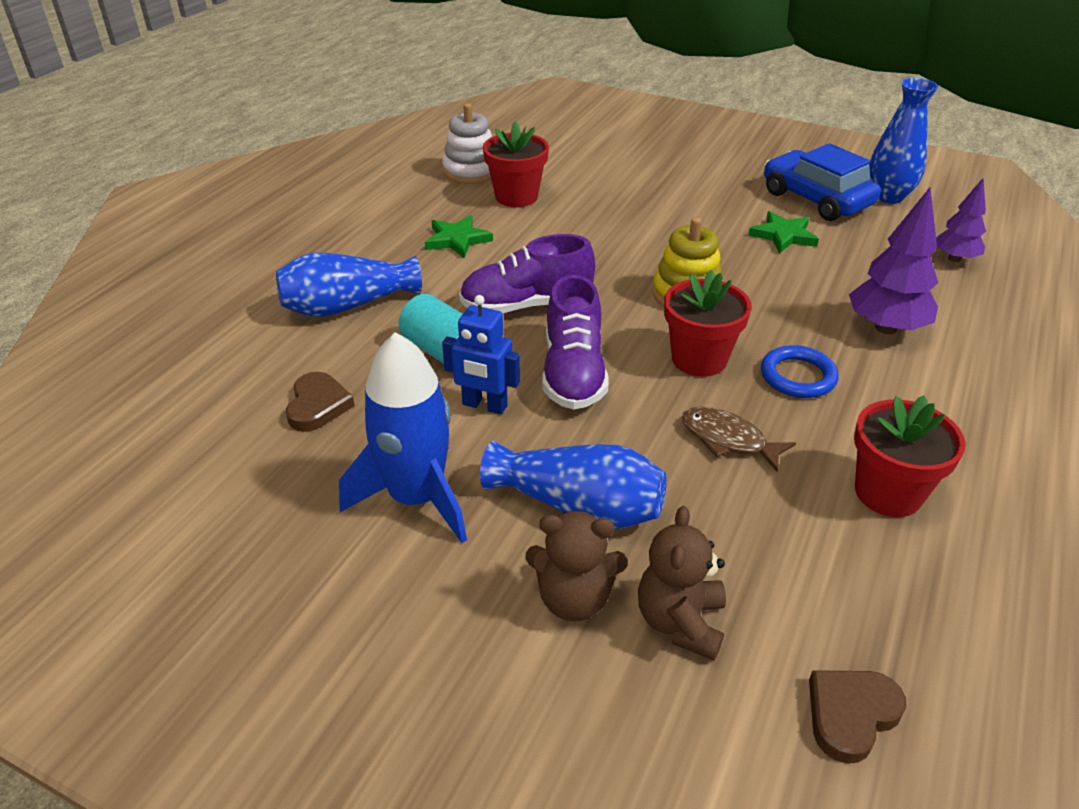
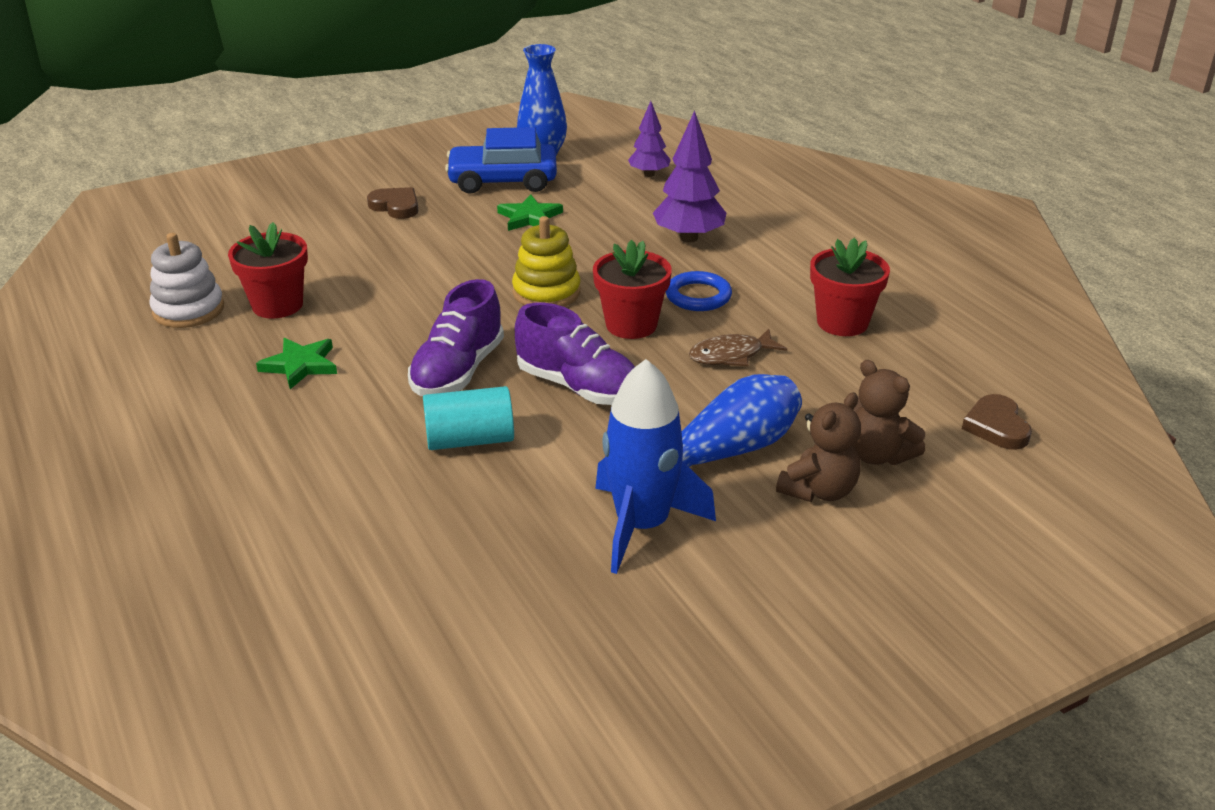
camera: 55 degrees left, 5 degrees down
(318, 405) = (457, 539): brown heart -> brown heart (396, 206)
(347, 306) = (319, 469): blue vase -> none
(484, 405) = (567, 447): blue robot -> none

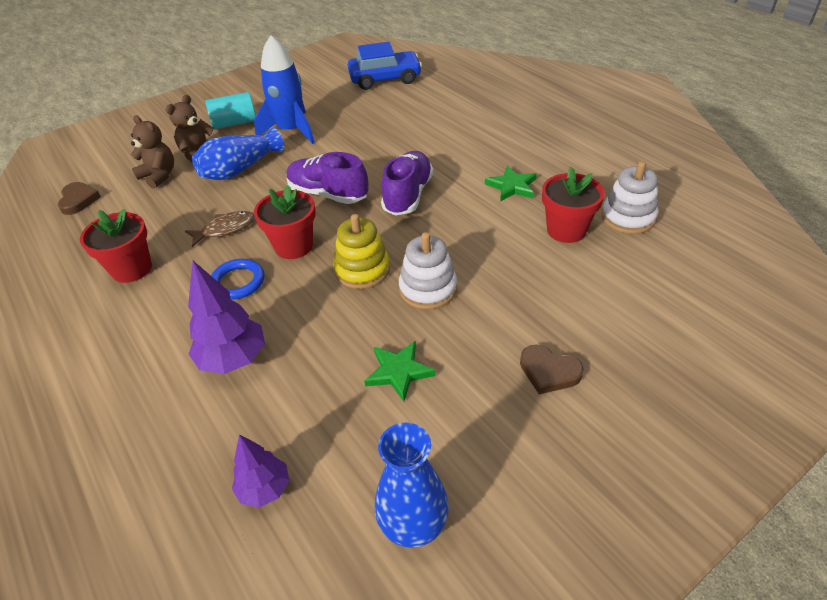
camera: 175 degrees right, 10 degrees up
(470, 440) = (385, 157): turquoise cylinder -> turquoise cylinder (235, 123)
(477, 269) = (428, 289): none -> white stacking toy
(503, 181) = (448, 444): blue car -> blue car (385, 79)

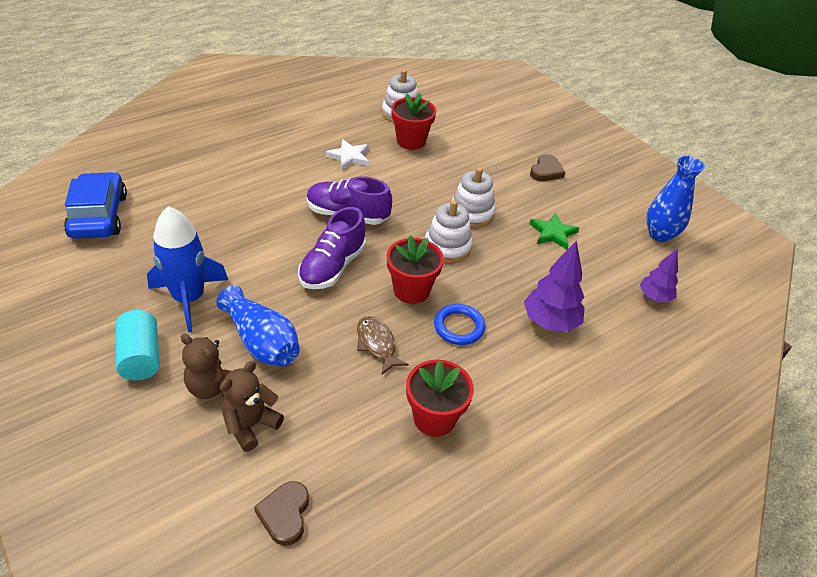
camera: 95 degrees left, 0 degrees up
(78, 200) = (285, 514): brown heart -> brown heart turned 75 degrees counterclockwise
(362, 270) = (447, 247): yellow stacking toy -> white stacking toy
(512, 186) = (349, 157): green star -> white star

